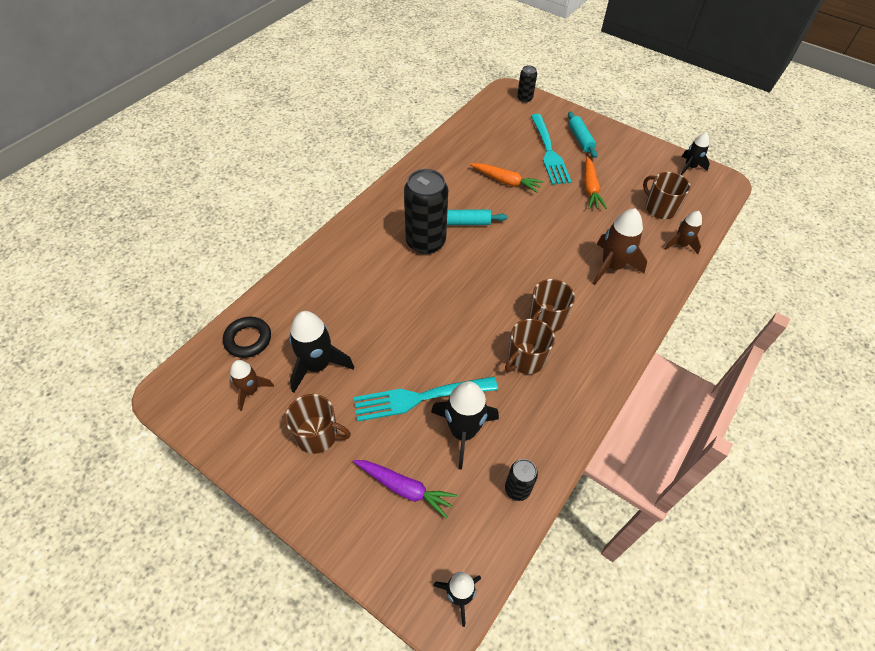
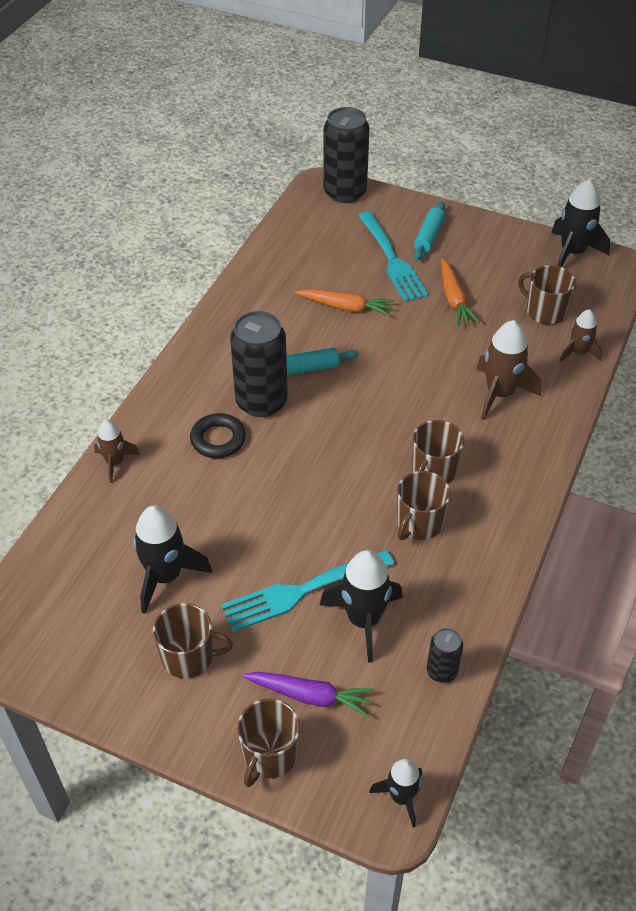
camera: 10 degrees left, 5 degrees down
(248, 339) = (67, 561): black ring -> black ring (218, 439)
(250, 391) = (90, 621): brown rocket -> brown rocket (115, 462)
(359, 533) = (269, 755): none -> brown mug
(524, 98) = (345, 192): black can -> black can, size x2.02
(580, 139) = (428, 237): turquoise rolling pin -> turquoise rolling pin turned 45 degrees clockwise
(690, 167) = (572, 253): black rocket -> black rocket, size x1.65

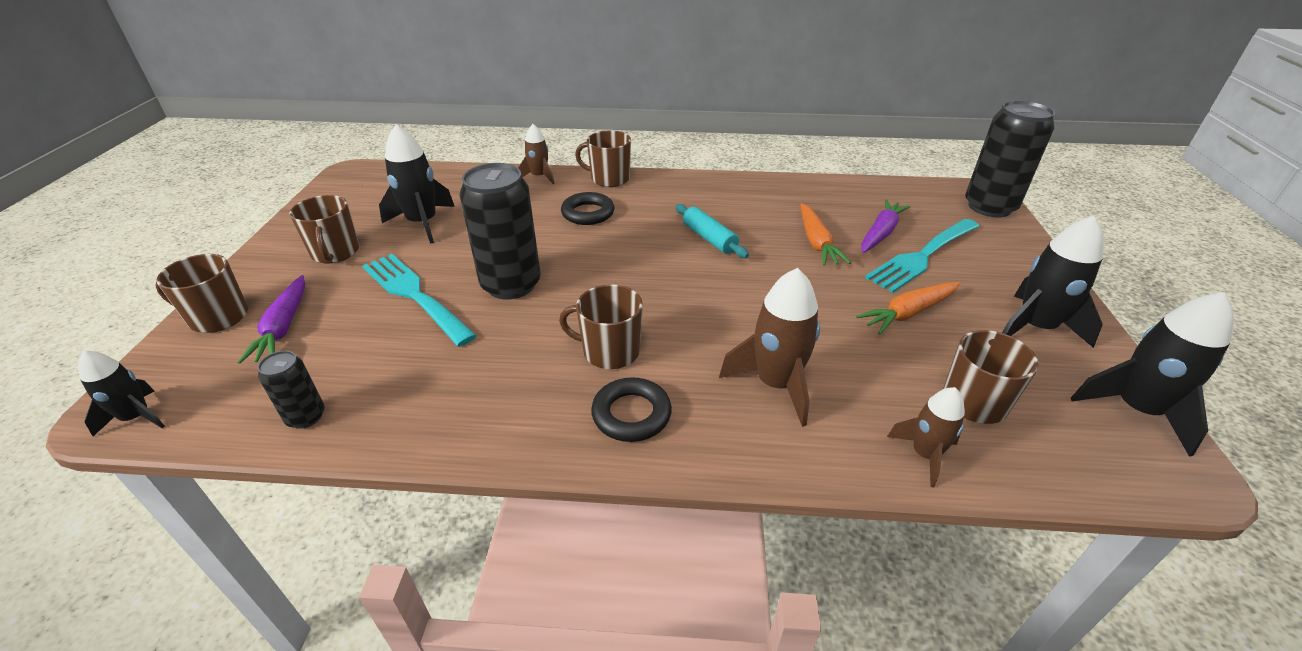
camera: 70 degrees right, 10 degrees down
(261, 402) = (647, 224): black can -> black can (511, 285)
(351, 267) = (880, 233): none -> purple carrot
(363, 620) = (380, 342): black rocket -> black rocket (1035, 327)
(419, 523) = (525, 355): brown mug -> brown mug (609, 179)
(428, 237) = (993, 273): turquoise rolling pin -> none
(503, 475) = (631, 414): none -> black ring

